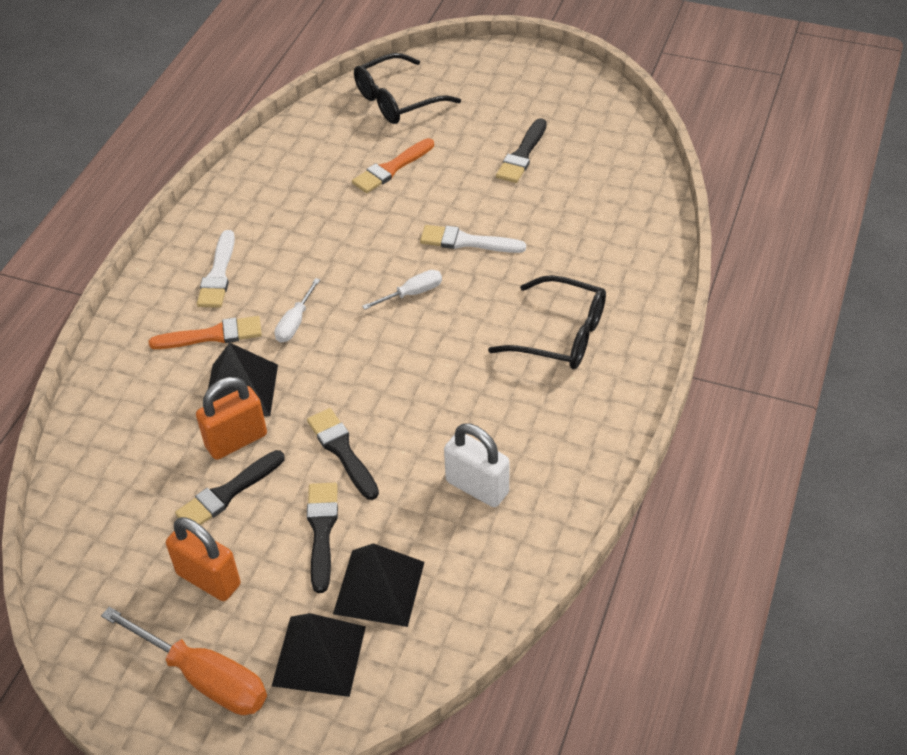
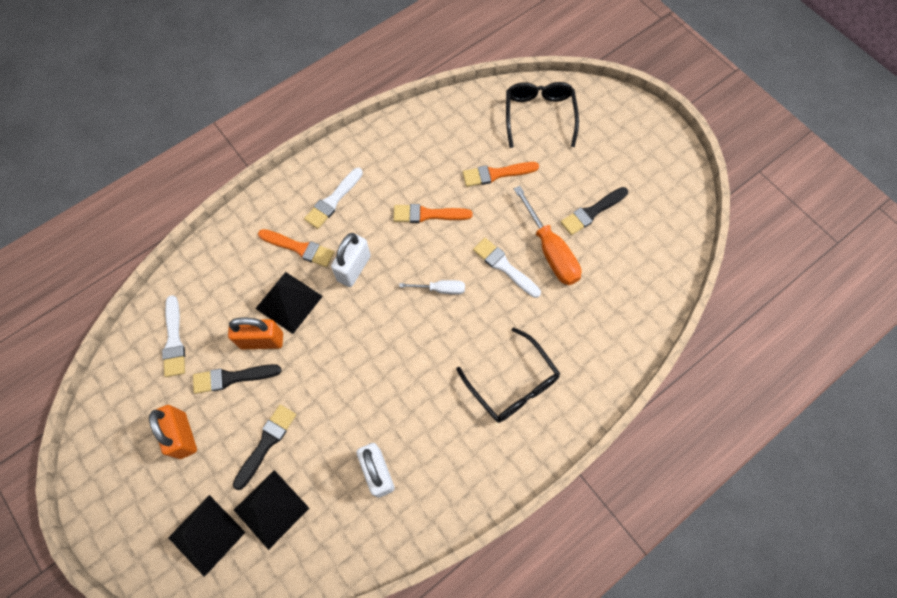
camera: 30 degrees right, 20 degrees up
(120, 496) = (174, 340): none -> white brush
(204, 677) = (137, 505): orange screwdriver -> orange screwdriver (550, 250)
(295, 322) = (354, 268): white screwdriver -> white padlock
(342, 451) = (317, 390): black brush -> none
(343, 236) = (428, 214): none -> orange brush
(397, 100) = (539, 115): black glasses -> black glasses turned 90 degrees clockwise

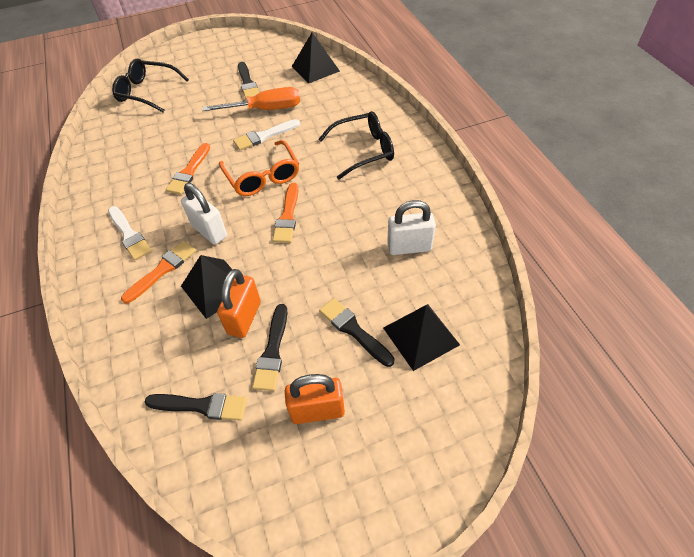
camera: 70 degrees left, 15 degrees down
(174, 340) = (201, 406): white brush -> black brush
(206, 535) = (433, 400): black pyramid -> black pyramid (315, 68)
(440, 289) = (262, 176): white screwdriver -> orange glasses
(496, 174) = (181, 124): orange brush -> orange brush (287, 216)

